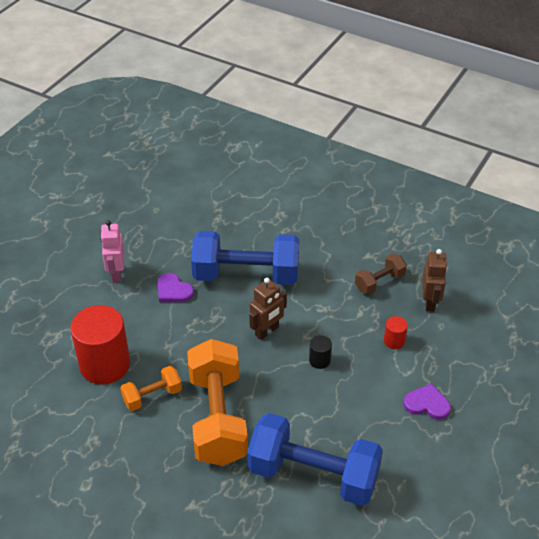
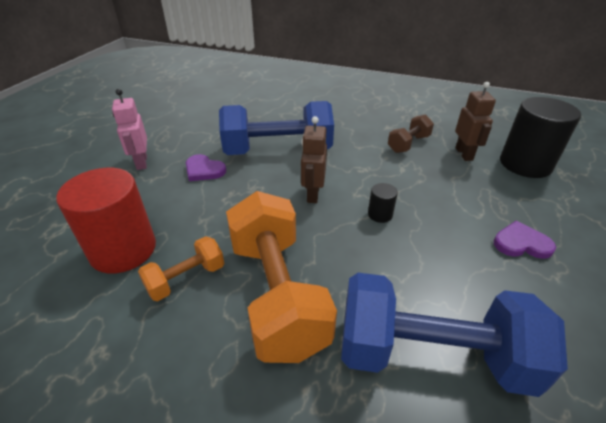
camera: 10 degrees left, 5 degrees down
(267, 331) = (312, 194): brown robot -> brown robot turned 150 degrees clockwise
(394, 341) = (449, 188): red cylinder -> none
(484, 323) = (525, 164): none -> black cylinder

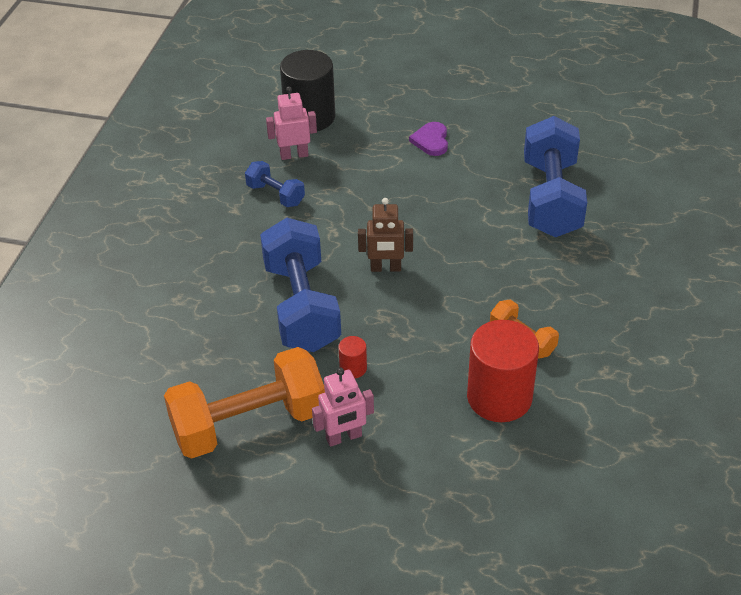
camera: 95 degrees left, 5 degrees up
(204, 170) = (353, 368): purple heart -> red cylinder
(276, 294) = (522, 279): orange dumbbell -> orange dumbbell (249, 424)
(380, 214) = (409, 220): black cylinder -> none
(408, 144) = (275, 195): brown dumbbell -> blue dumbbell
(464, 154) = (294, 155): brown robot -> pink robot

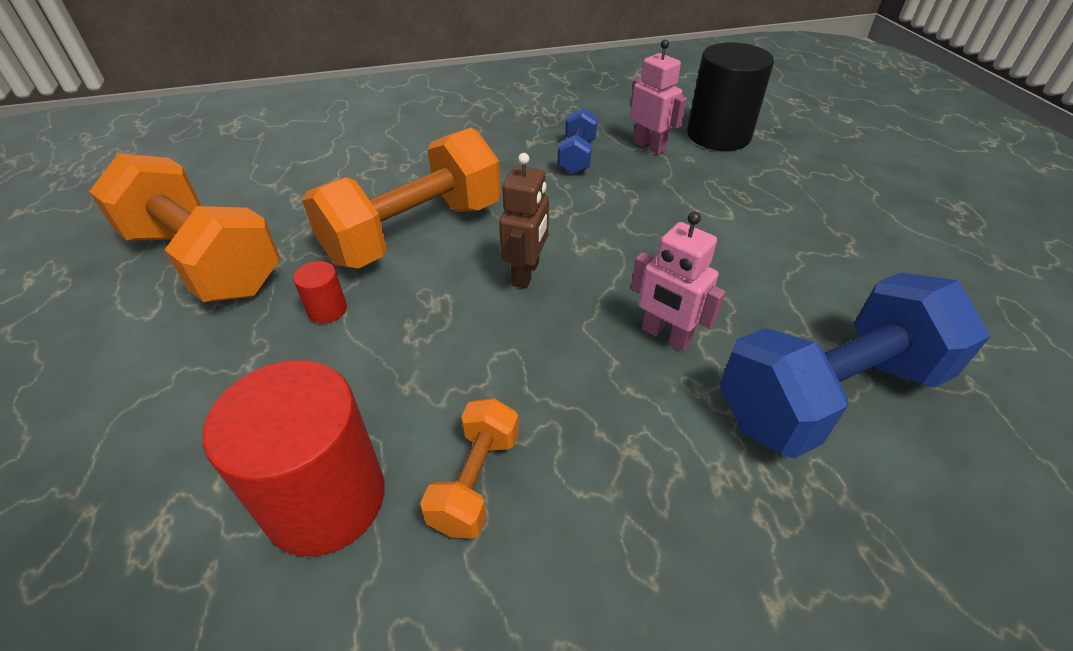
camera: 60 degrees right, 0 degrees up
(301, 306) = (414, 232): blue dumbbell -> orange dumbbell
(344, 437) = (195, 346): pink robot -> pink robot (665, 336)
(385, 268) = (526, 274): brown robot -> brown robot turned 135 degrees counterclockwise
(431, 141) = (794, 229): purple heart -> none

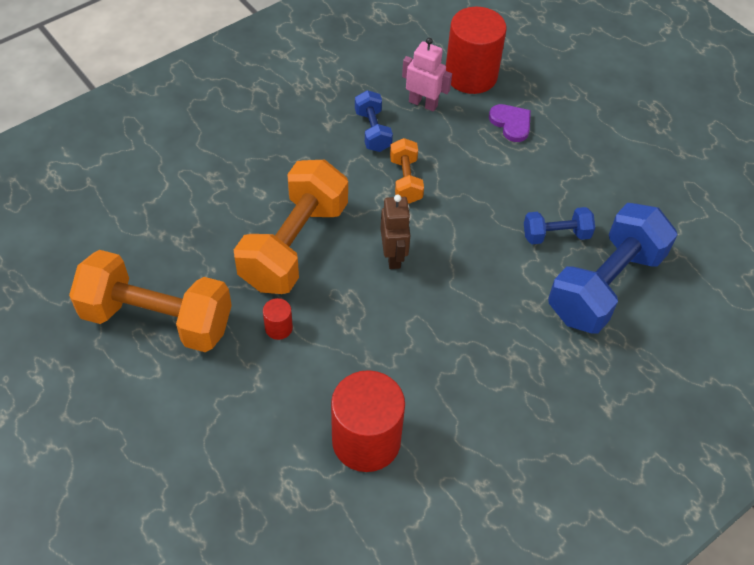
camera: 25 degrees left, 10 degrees up
(475, 481) = (439, 402): orange dumbbell -> orange dumbbell (405, 180)
(665, 336) = (502, 275): pink robot -> none
(718, 135) = (471, 75): black cylinder -> red cylinder
(750, 183) = (511, 123): none -> purple heart
(768, 309) = (556, 235): none -> blue dumbbell

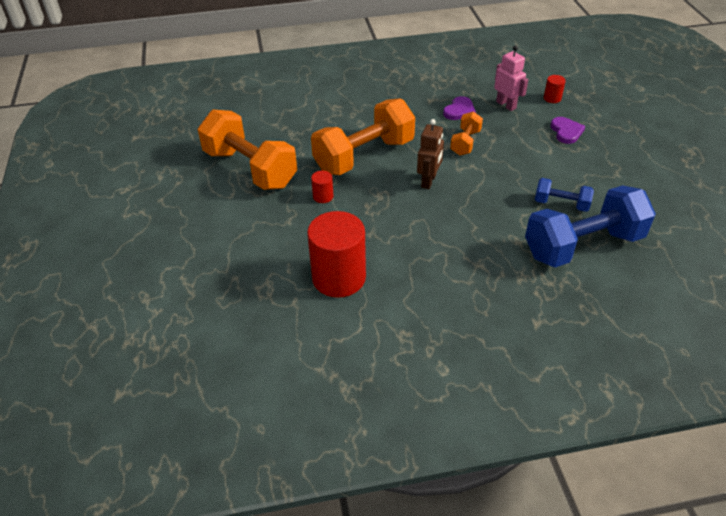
camera: 30 degrees right, 10 degrees down
(372, 131) = (459, 111): blue dumbbell -> purple heart
(471, 75) = (552, 98): red cylinder -> red cylinder, size x0.43

